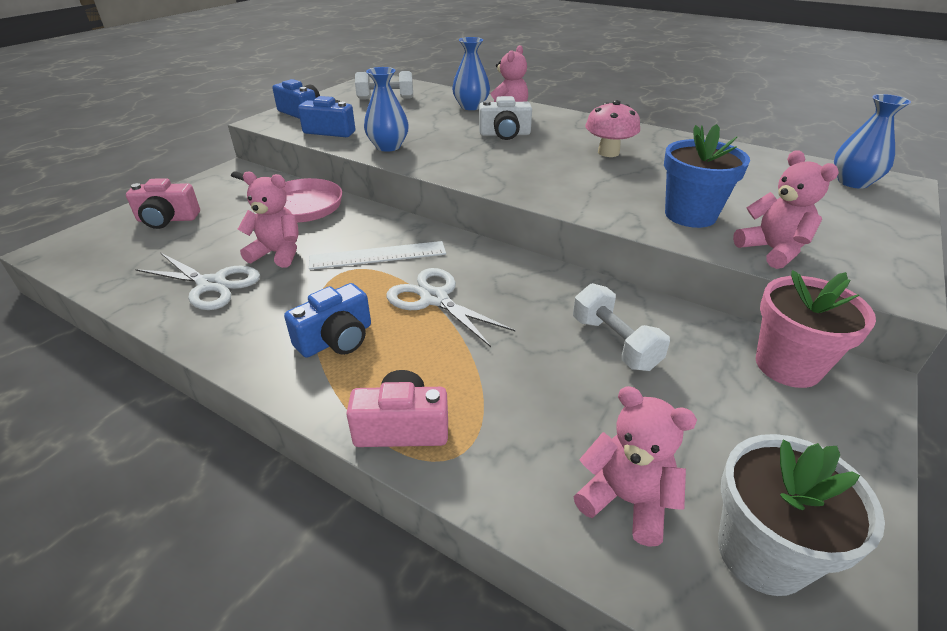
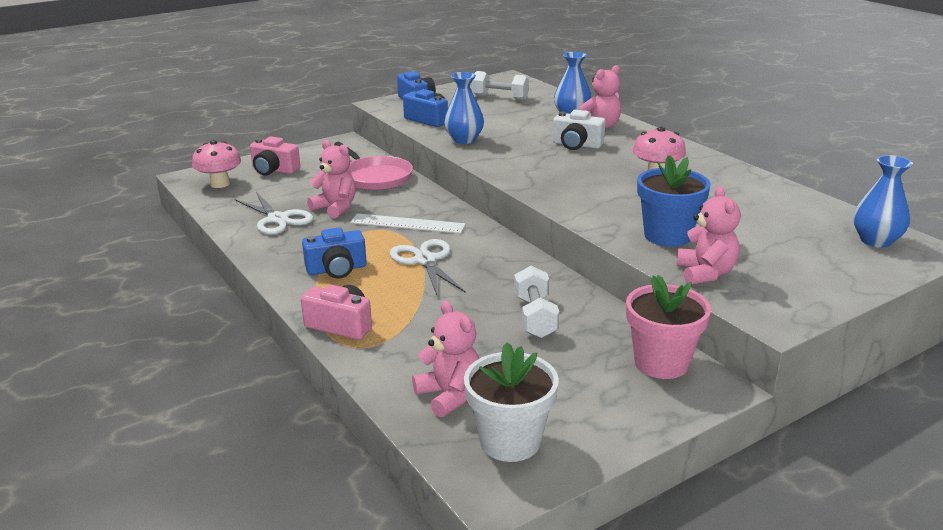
camera: 25 degrees right, 10 degrees down
(102, 251) = (220, 184): none -> pink mushroom

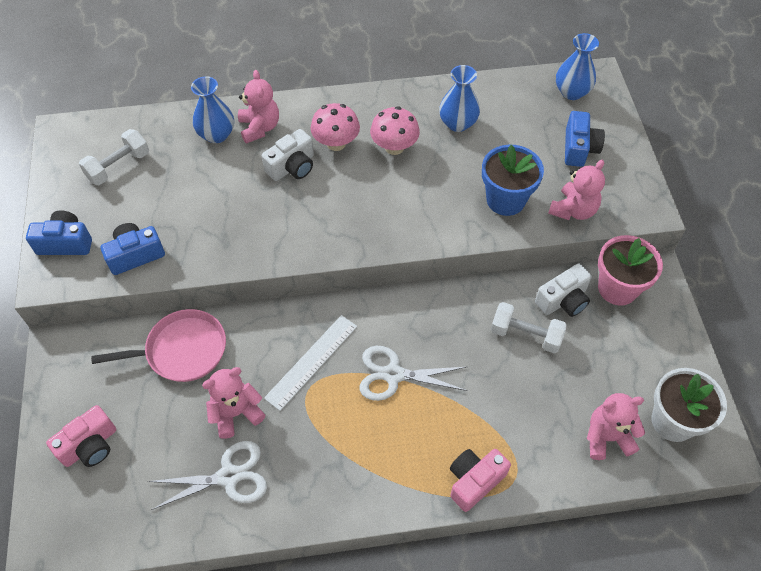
camera: 65 degrees left, 30 degrees up
(220, 184) = (90, 515): pink mushroom -> pink mushroom (336, 143)
(336, 269) = (372, 453): blue camera -> blue camera (579, 148)
(464, 140) = (216, 247): blue vase -> blue vase (457, 123)
(604, 330) = (563, 300): none -> white camera
(705, 273) = (573, 210): pink teddy bear -> pink teddy bear turned 105 degrees clockwise

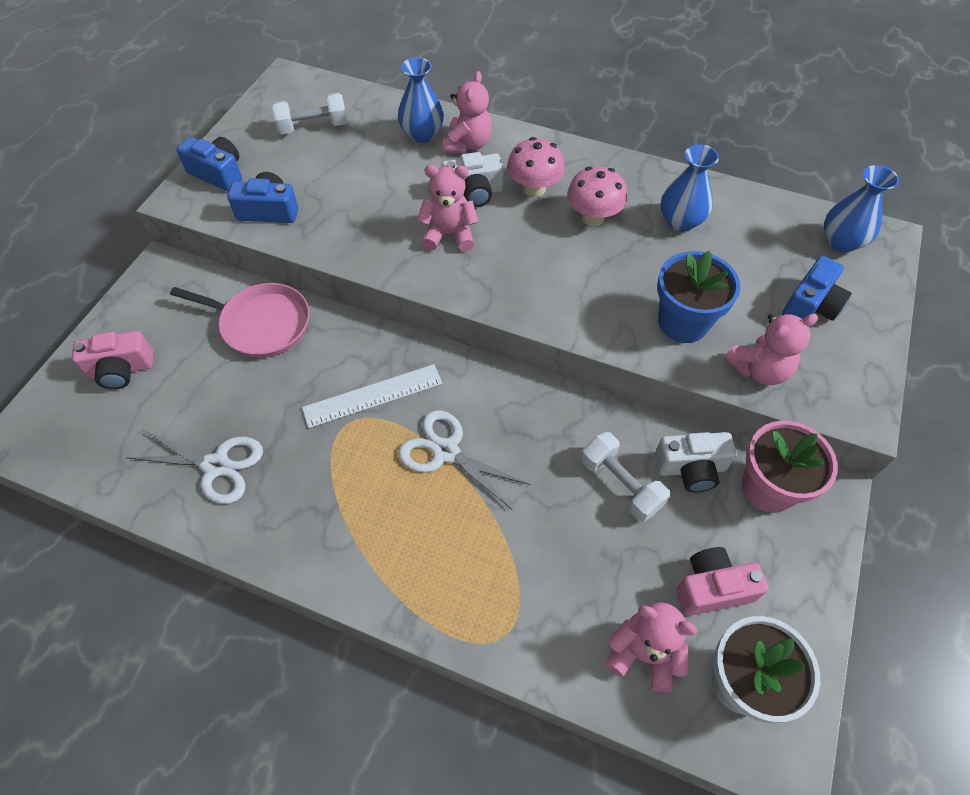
camera: 30 degrees right, 0 degrees up
(236, 413) = (267, 408): pink teddy bear -> pink teddy bear (449, 234)
(474, 481) = (454, 613): pink camera -> pink camera (712, 588)

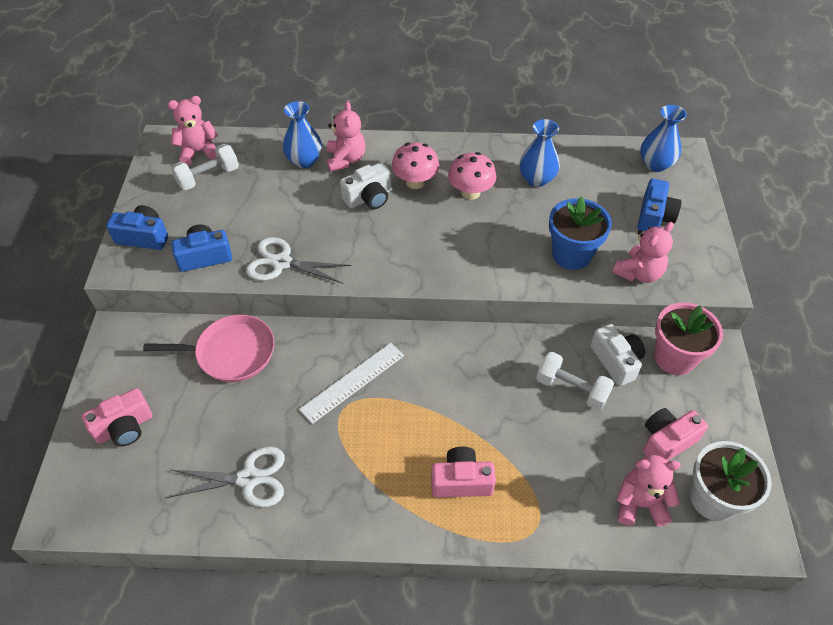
camera: 20 degrees left, 5 degrees down
(441, 549) = (461, 481): none -> pink camera
(446, 451) = (431, 407): white scissors -> white scissors (282, 262)
(449, 234) = (365, 236): pink teddy bear -> pink teddy bear (199, 152)
(691, 468) = (616, 361): white camera -> white camera turned 90 degrees counterclockwise

